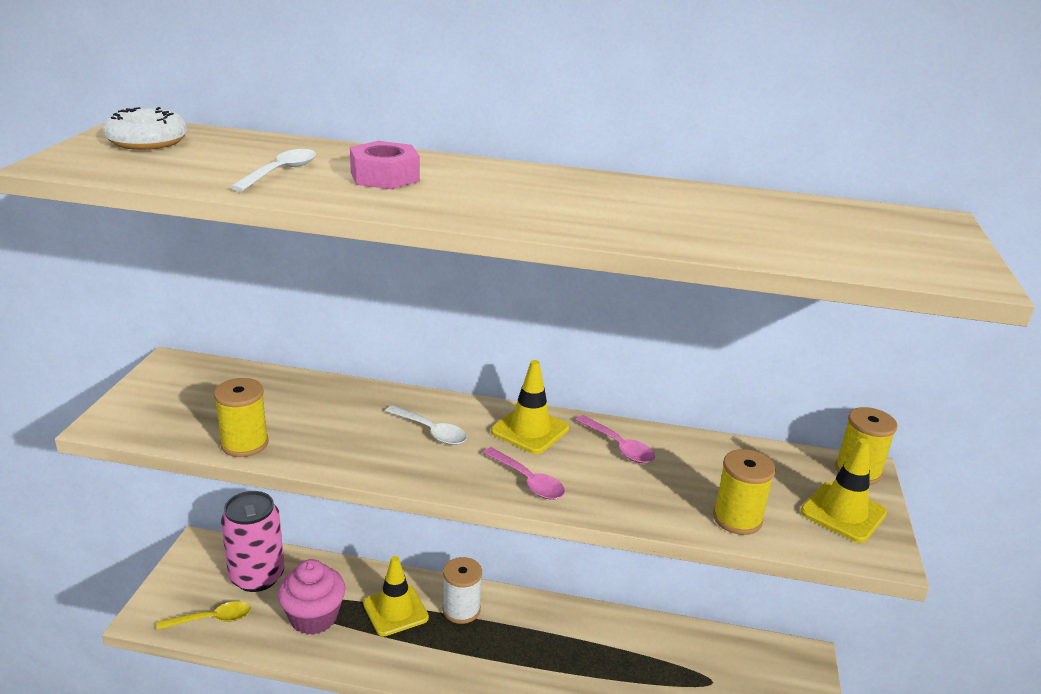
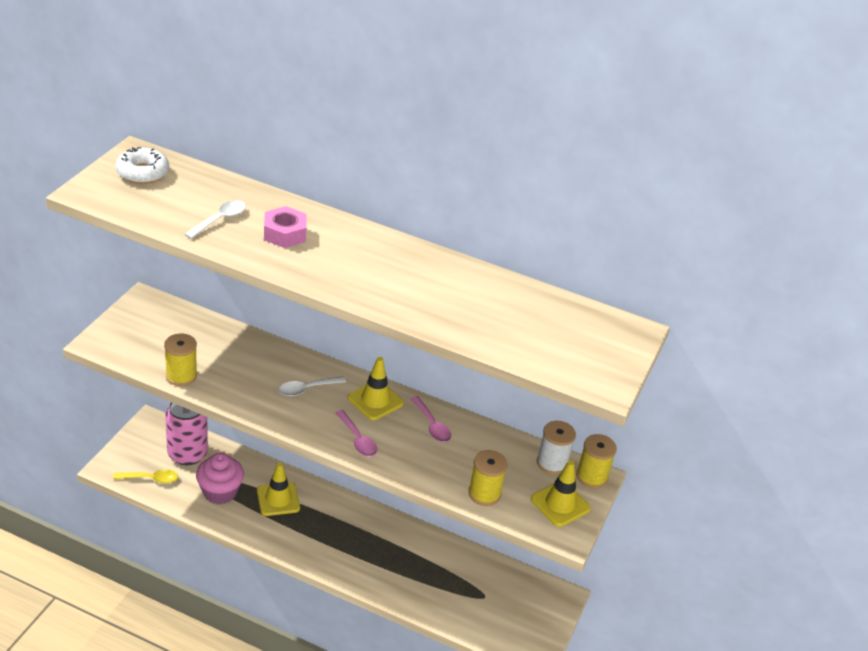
camera: 10 degrees right, 10 degrees up
(431, 431) = (307, 389): white spoon -> white spoon turned 105 degrees clockwise
(461, 610) = (325, 508): white spool -> white spool (552, 463)

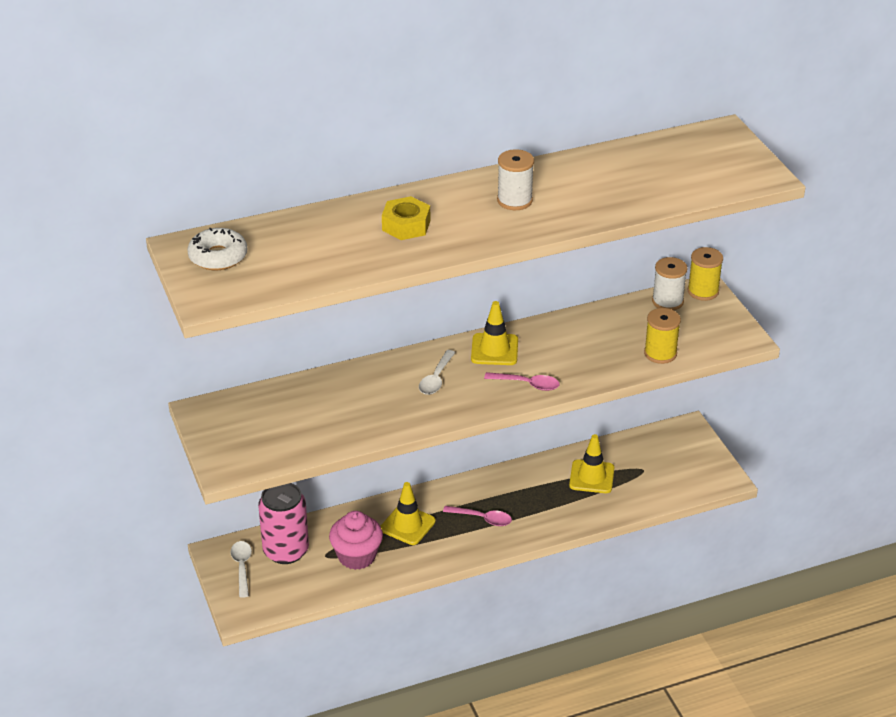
camera: 40 degrees left, 0 degrees up
(150, 479) = (288, 591): yellow spoon -> none
(181, 376) = (332, 441): yellow spool -> none
(220, 220) = (344, 248): white spoon -> white spoon (242, 567)
(284, 233) = (406, 225): pink nut -> yellow nut
(385, 269) = (514, 200): none -> white spool
(432, 425) = (557, 336): pink spoon -> pink spoon (482, 518)
(560, 504) = (712, 323): yellow traffic cone -> yellow traffic cone (591, 477)

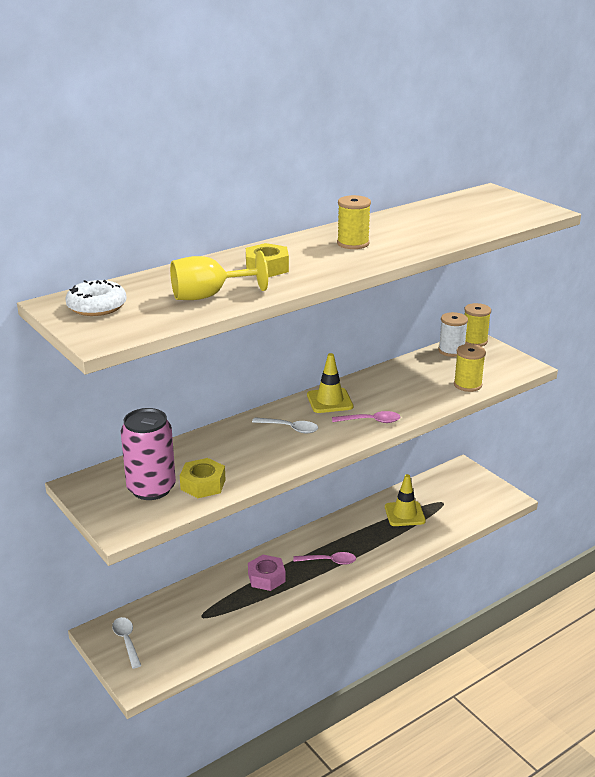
camera: 15 degrees left, 10 degrees down
(286, 551) = (164, 619): pink can -> pink can (151, 488)
(320, 432) = (203, 484): none -> yellow nut
(330, 258) = (208, 296): none -> yellow goblet
(357, 556) = (231, 611): pink cupcake -> none
(407, 525) = (266, 578): yellow traffic cone -> pink nut
(436, 379) = (290, 428): white spoon -> white spoon turned 75 degrees counterclockwise
(514, 200) = (353, 243): white spool -> yellow spool

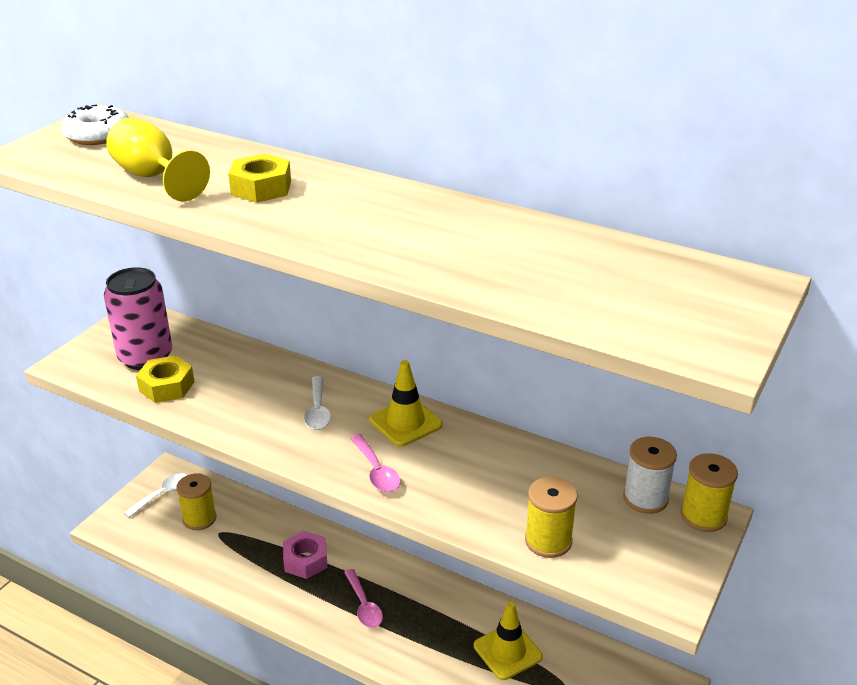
camera: 65 degrees right, 5 degrees up
(353, 243) = (390, 221): yellow spool -> yellow spool (199, 518)

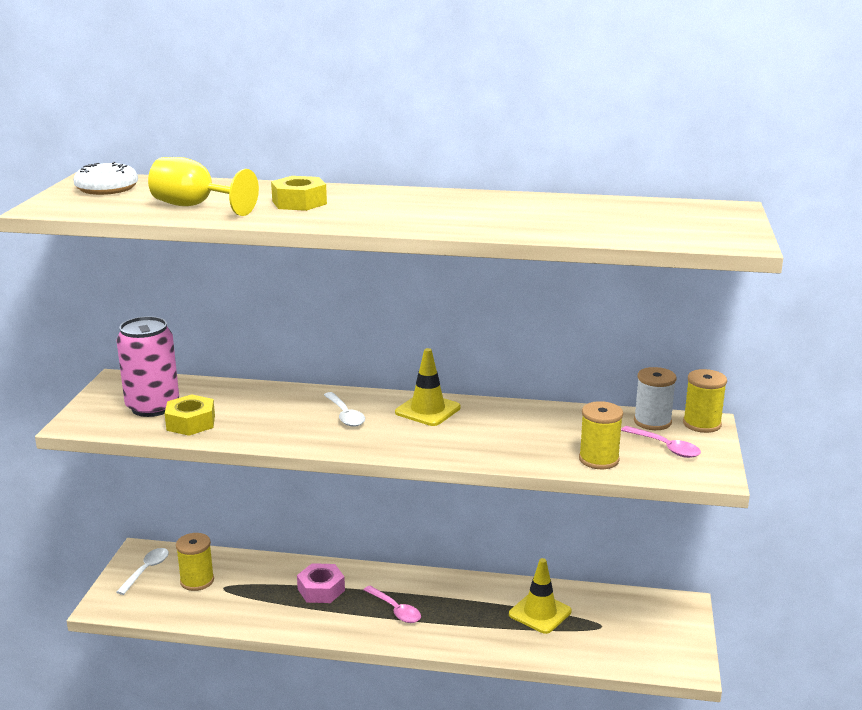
camera: 20 degrees left, 10 degrees down
(376, 471) = (427, 444): pink spoon -> pink spoon (665, 447)

